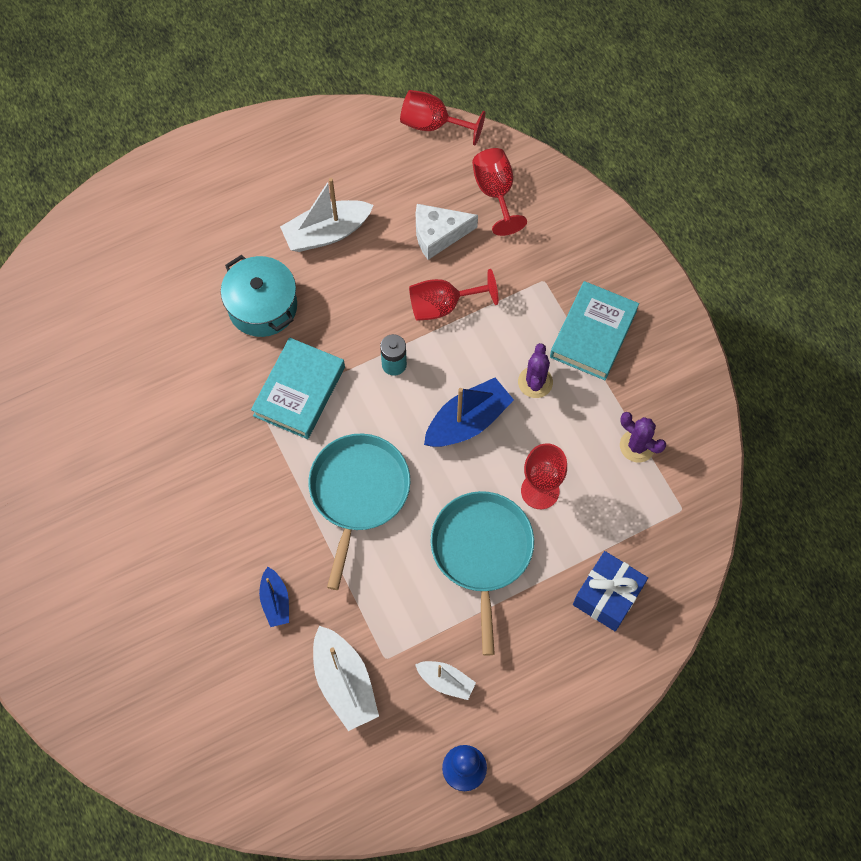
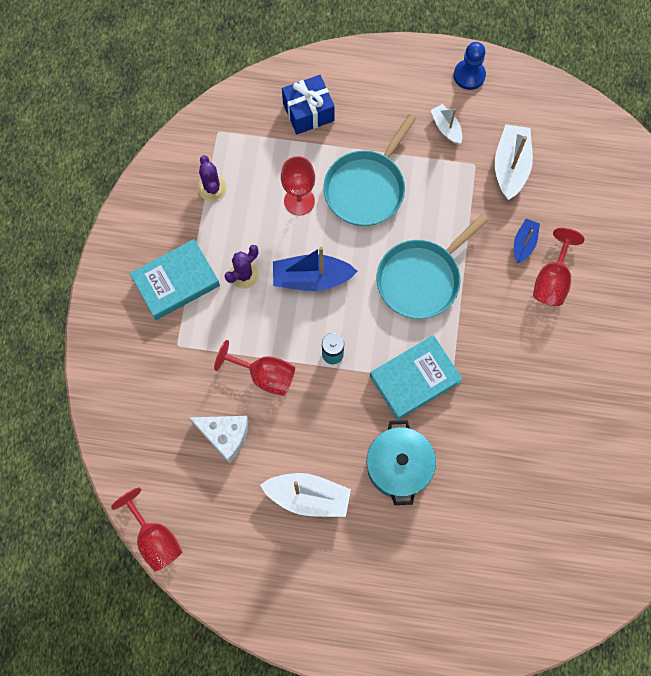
camera: 145 degrees left, 5 degrees up
(495, 192) = (154, 442): red goblet -> red goblet (552, 280)

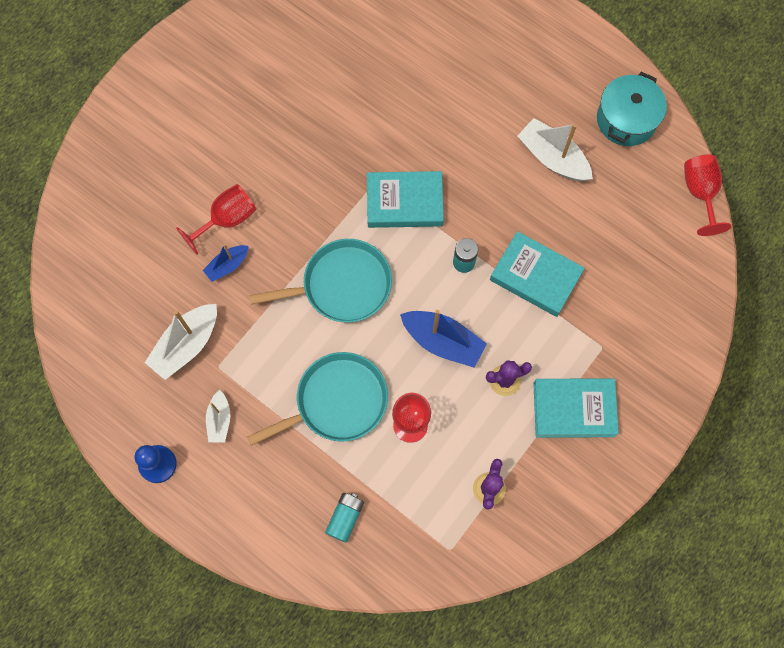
camera: 150 degrees left, 0 degrees up
(225, 436) = (598, 244): white cheese -> none
(265, 375) = (535, 276): red goblet -> turquoise book
(308, 112) = (345, 518): blue gift -> turquoise battery
(398, 466) = (462, 141): turquoise pot -> turquoise pot (626, 119)

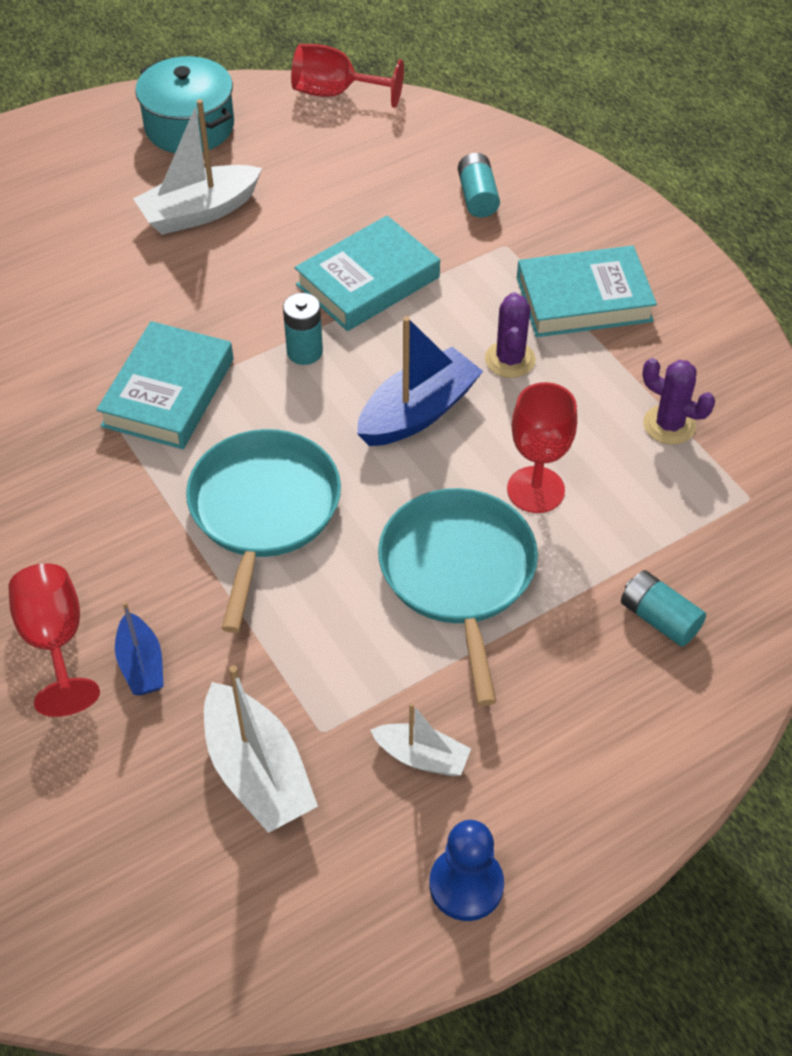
camera: 70 degrees left, 20 degrees down
(574, 409) = (584, 299): turquoise book -> turquoise book turned 60 degrees clockwise
(639, 316) = (477, 197): none -> turquoise battery

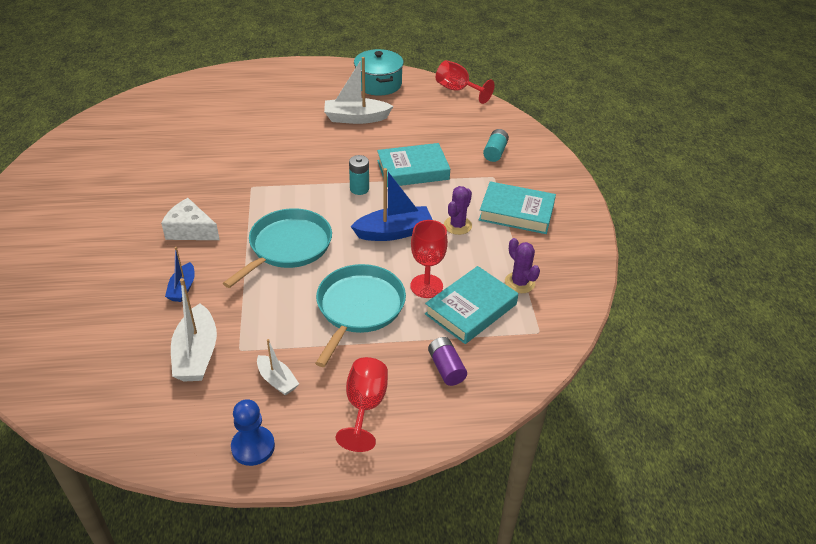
camera: 25 degrees right, 10 degrees down
(55, 640) = (154, 264): red goblet -> red goblet (365, 406)
(69, 548) = (190, 230): none -> white cheese
(168, 392) = (284, 184): turquoise book -> turquoise book (471, 309)
(659, 618) = (446, 368): turquoise battery -> purple battery

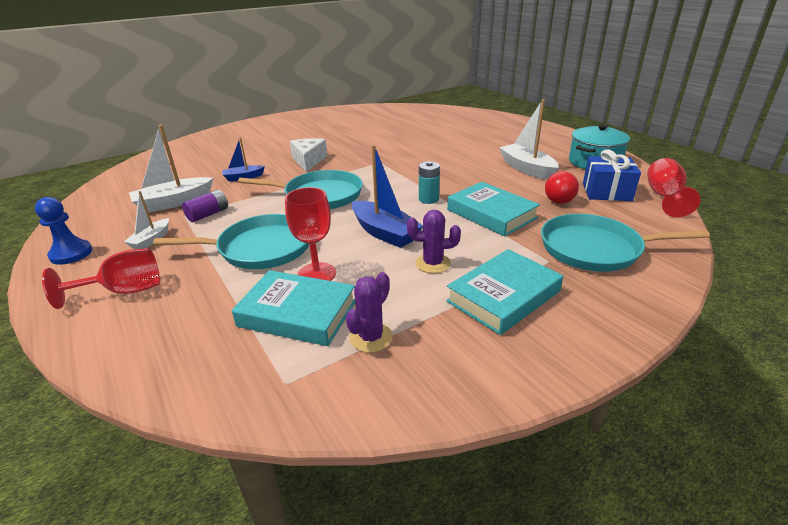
camera: 65 degrees right, 10 degrees down
(419, 130) = (559, 198): none -> red light bulb
(429, 106) = (606, 192): none -> blue gift
(446, 368) = (191, 325): purple battery -> purple battery (208, 214)
(495, 152) = (595, 249): turquoise battery -> turquoise pan
(516, 212) = (503, 296): turquoise book -> turquoise book turned 60 degrees clockwise

